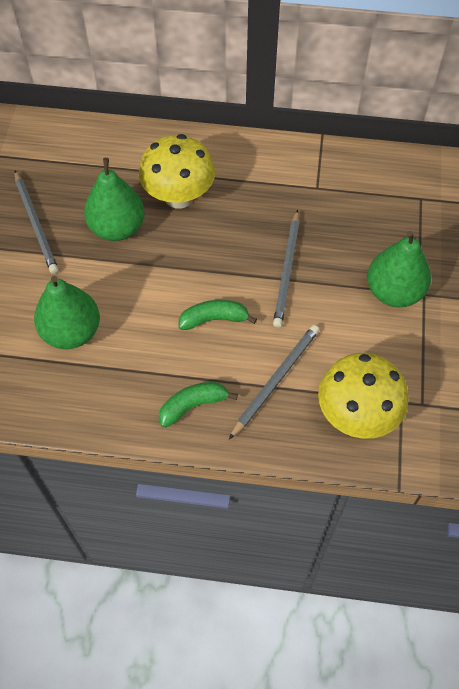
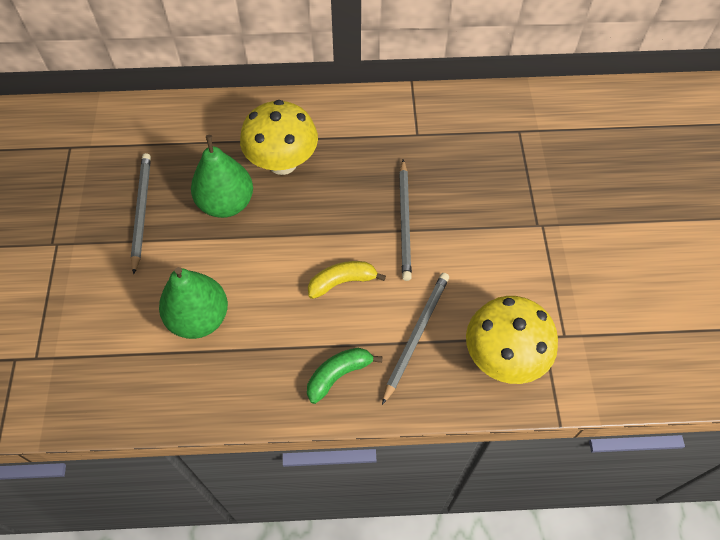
camera: 10 degrees left, 0 degrees up
(36, 224) = (141, 211): grey pencil -> grey pencil turned 150 degrees counterclockwise
(214, 319) = (342, 282): green banana -> yellow banana
(394, 292) = (513, 227): green pear -> none

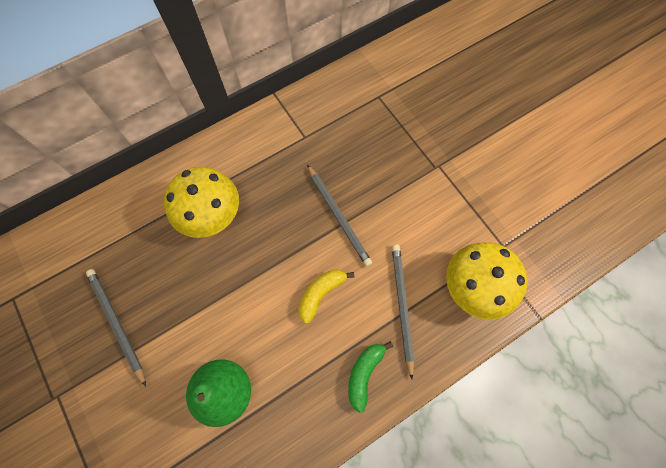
camera: 30 degrees left, 10 degrees up
(226, 203) = (186, 277): green pear -> none

